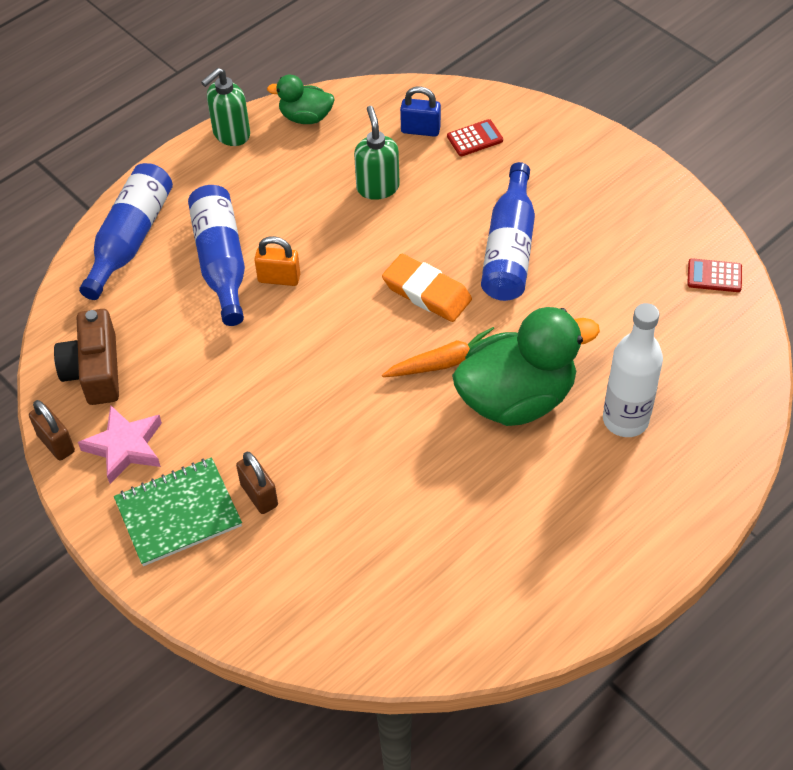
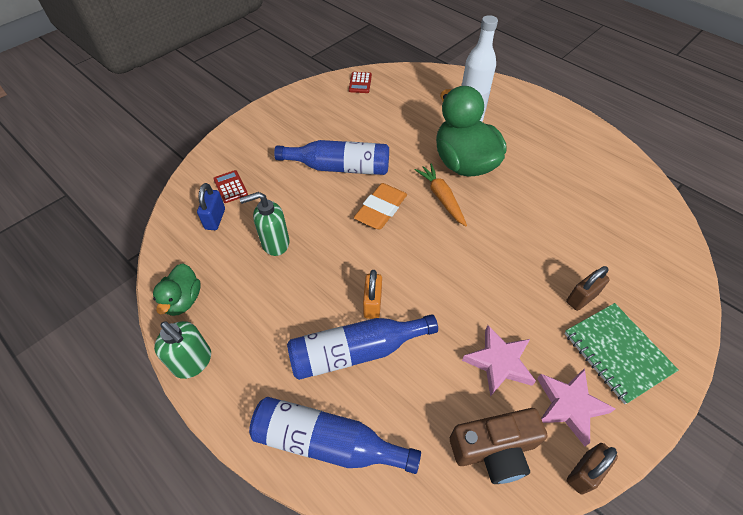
camera: 95 degrees left, 0 degrees up
(186, 390) = (499, 362): none -> pink star

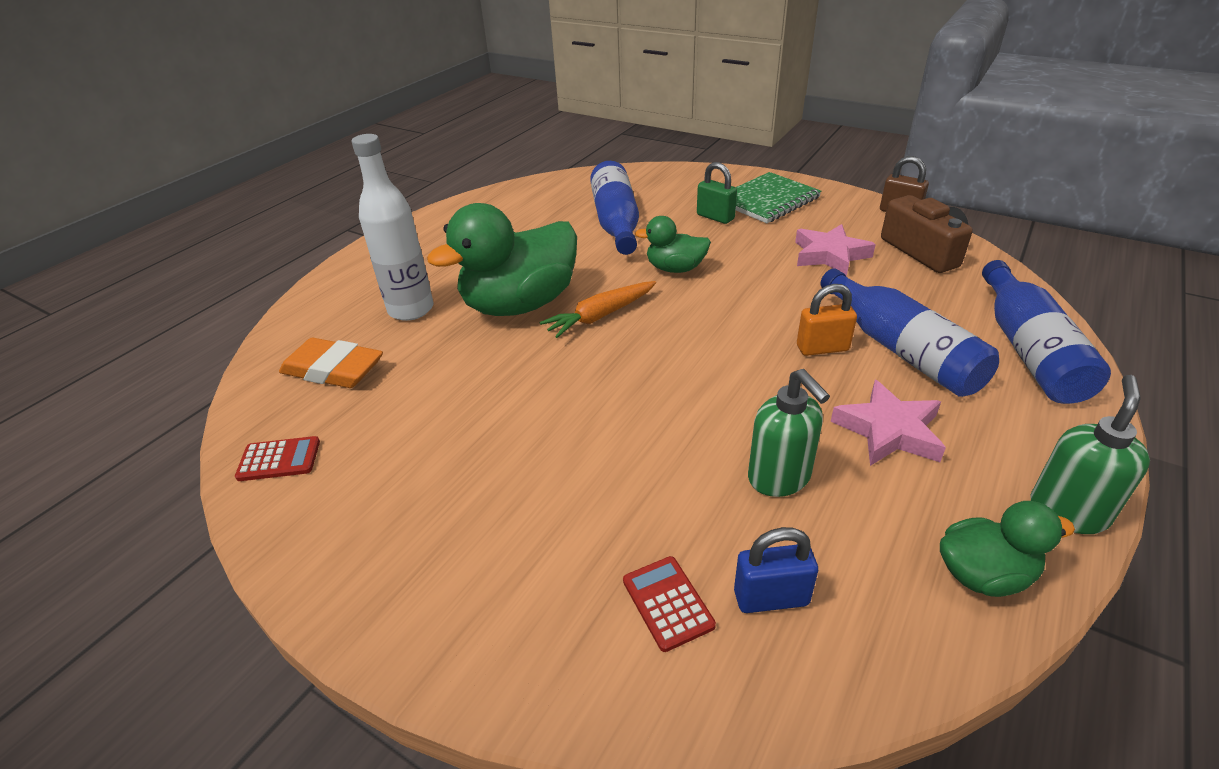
camera: 100 degrees left, 15 degrees down
(230, 187) = (667, 603): red calculator -> red calculator turned 105 degrees clockwise
(339, 167) = (560, 436): blue bottle -> blue bottle (616, 222)
(381, 209) = (646, 369): orange eraser -> orange eraser (333, 369)
(494, 249) = (675, 269): none -> green duck
(569, 405) = (843, 219): pink star -> pink star (888, 431)
(581, 298) = (715, 217): brown padlock -> green padlock

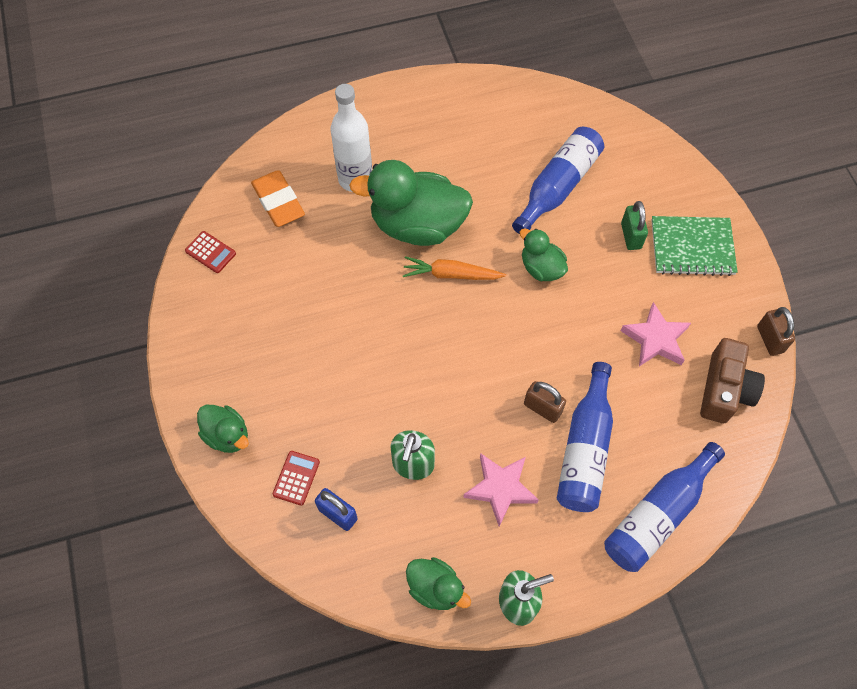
camera: 40 degrees right, 25 degrees up
(511, 633) = (227, 435): none -> green duck
(822, 348) = (542, 408): orange padlock -> brown padlock

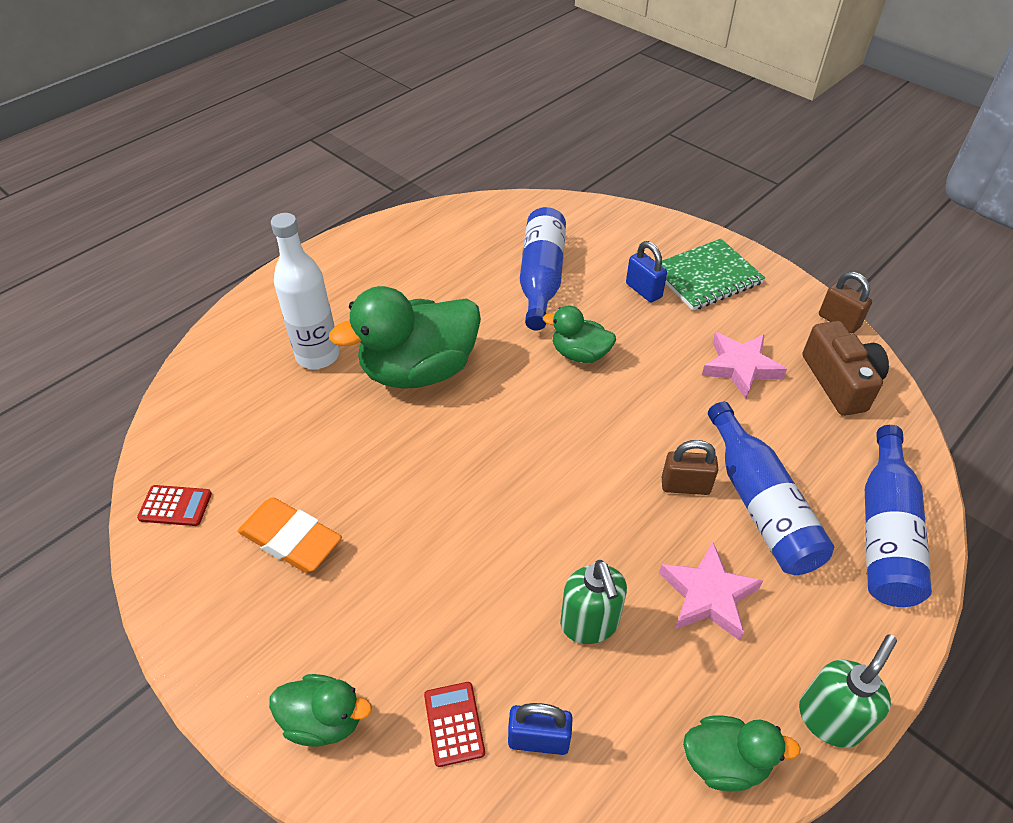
camera: 30 degrees left, 15 degrees down
(278, 202) = (236, 415): orange eraser -> orange eraser (291, 539)
(451, 274) = (489, 401): orange carrot -> none
(631, 236) = (643, 290): green padlock -> blue padlock

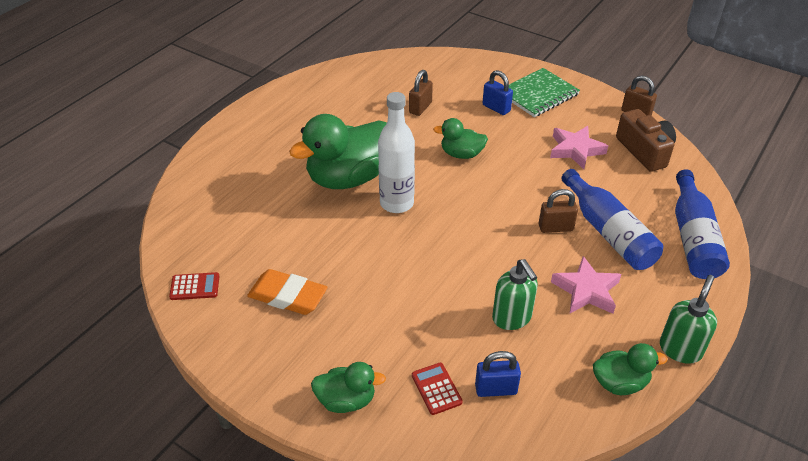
camera: 10 degrees left, 5 degrees down
(318, 356) = (270, 177): white bottle -> white bottle (396, 203)
(541, 278) = (420, 108): blue bottle -> brown padlock

